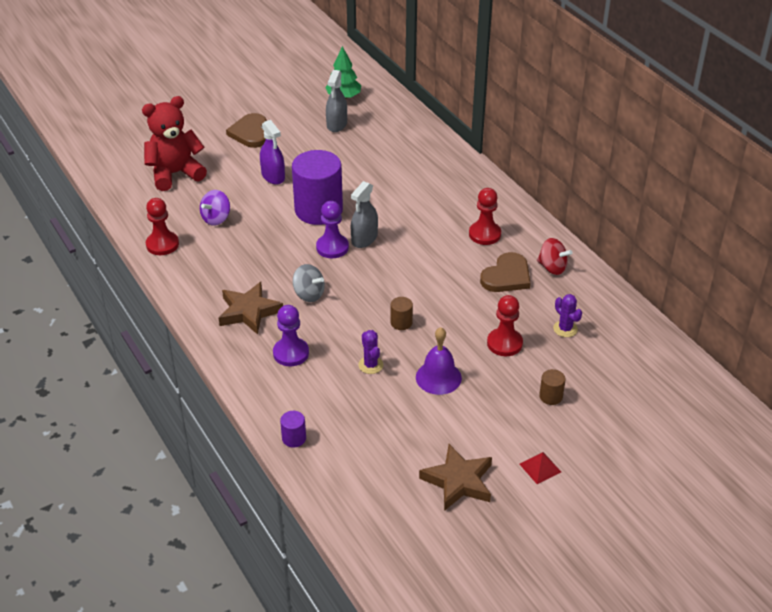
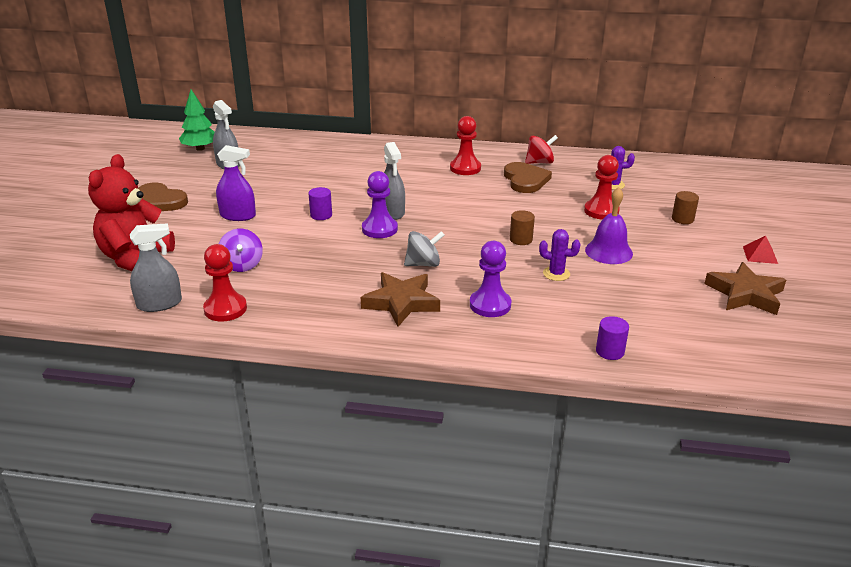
camera: 50 degrees left, 10 degrees down
(140, 216) = (159, 304): none -> grey spray bottle
(318, 210) = (321, 215): purple cylinder -> purple cylinder, size x0.41

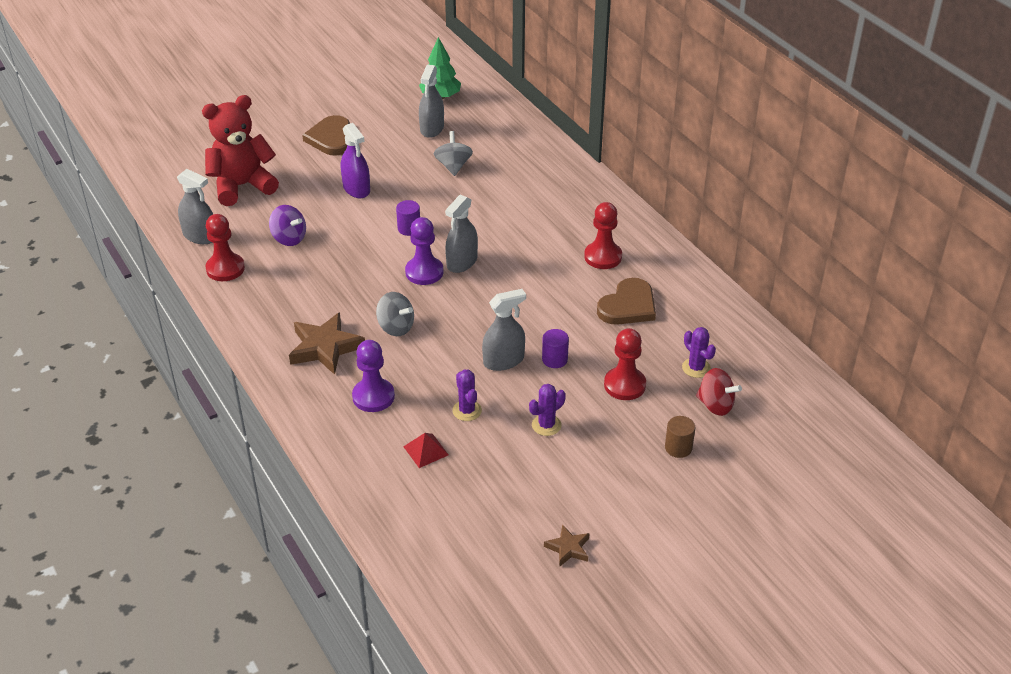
camera: 50 degrees right, 10 degrees up
(242, 265) = (289, 238): purple spinning top -> purple spinning top turned 90 degrees counterclockwise
(284, 174) = (453, 166): none -> grey spinning top
(521, 239) = (503, 361): brown cylinder -> grey spray bottle
(539, 162) = (681, 296): red spinning top -> red spinning top (715, 405)
(608, 251) = (546, 425): purple bell -> purple cactus
(610, 351) = (375, 497): purple cylinder -> purple cylinder (554, 359)
(745, 294) = (568, 548): brown star -> brown star, size x0.53
(760, 255) = (665, 532): red pyramid -> red pyramid (426, 450)

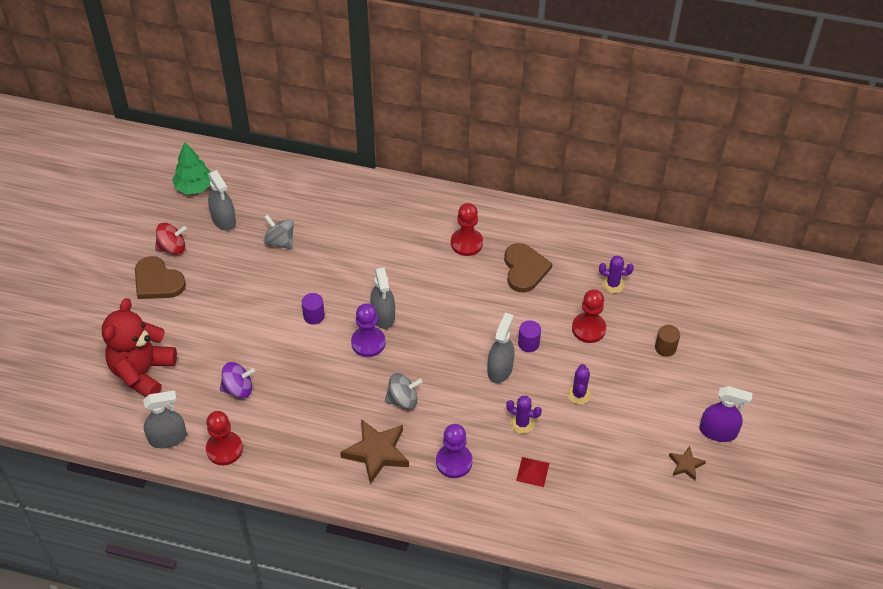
camera: 45 degrees left, 10 degrees up
(356, 189) = (234, 311): purple spray bottle -> purple spray bottle (718, 432)
(715, 405) = (652, 302): red spinning top -> red spinning top (172, 248)

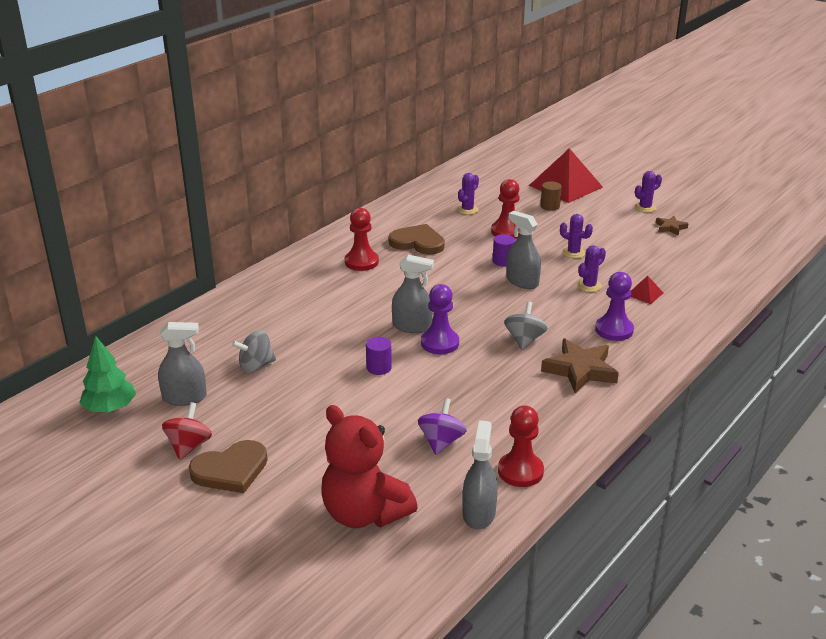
camera: 65 degrees left, 20 degrees down
(718, 432) = (645, 208): purple spray bottle -> purple cactus
(721, 348) = (565, 186): none -> red pyramid

